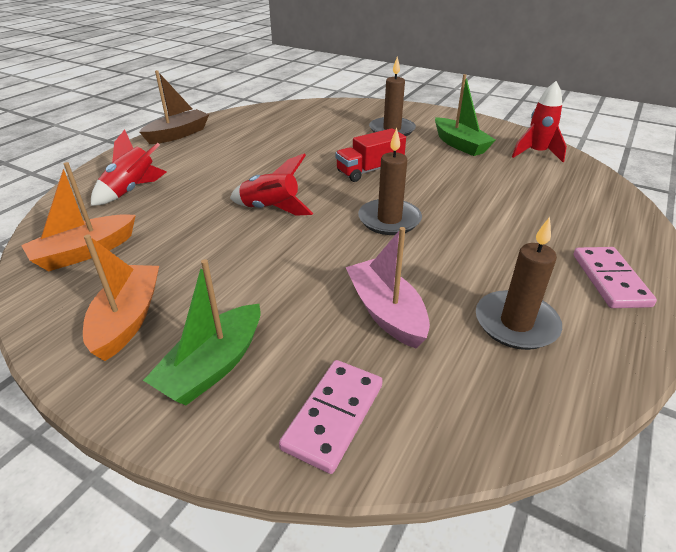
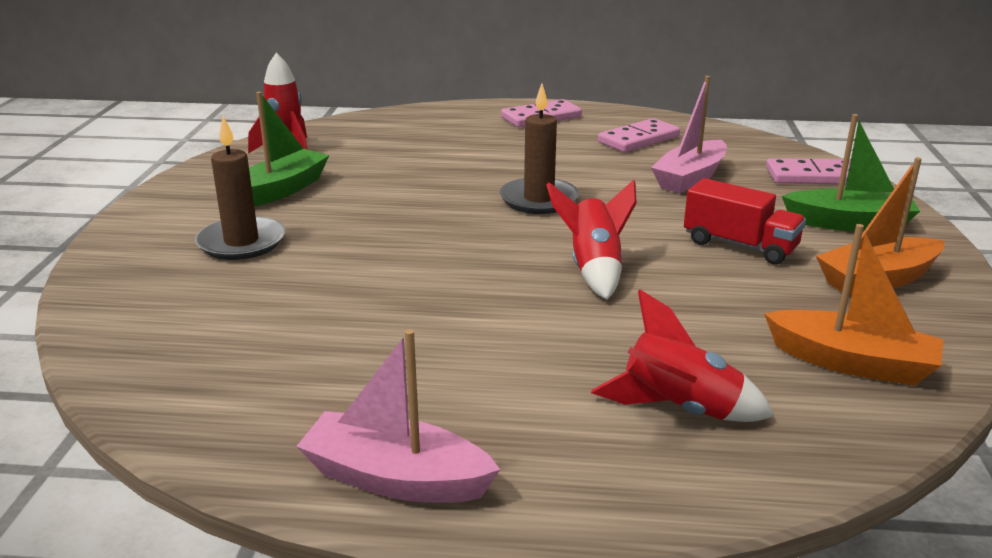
camera: 115 degrees left, 10 degrees down
(178, 134) = (396, 478): brown boat -> pink boat
(369, 170) = (417, 231): red truck -> red truck (740, 246)
(516, 323) = (638, 139): brown candle -> pink domino

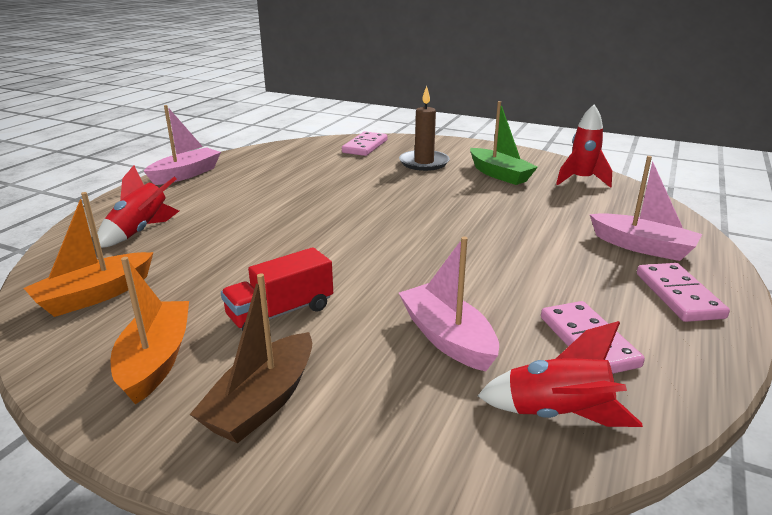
camera: 110 degrees right, 0 degrees up
(460, 126) = (642, 247): none -> pink boat
(539, 200) = (435, 249): brown candle -> none
(593, 269) = (303, 244): red rocket -> red rocket (557, 415)
(813, 176) = (407, 443): pink domino -> pink domino (365, 146)
(849, 223) = (262, 402): green boat -> brown boat

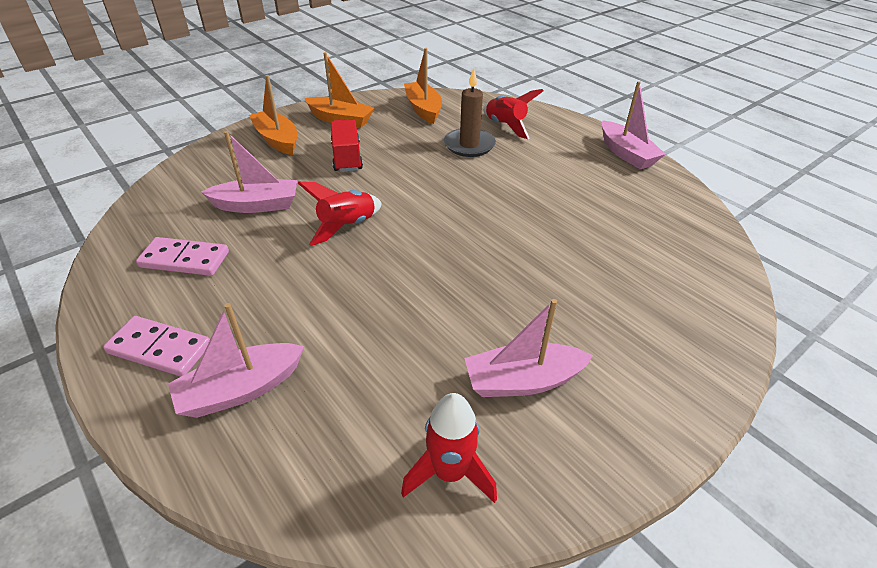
camera: 115 degrees right, 15 degrees up
(262, 402) = (277, 140): brown boat -> orange boat
(365, 146) = (695, 290): pink domino -> none
(424, 163) = (604, 322): brown candle -> brown candle (469, 145)
(499, 174) = (522, 381): green boat -> pink boat
(557, 415) = (159, 215): red rocket -> red rocket (347, 227)

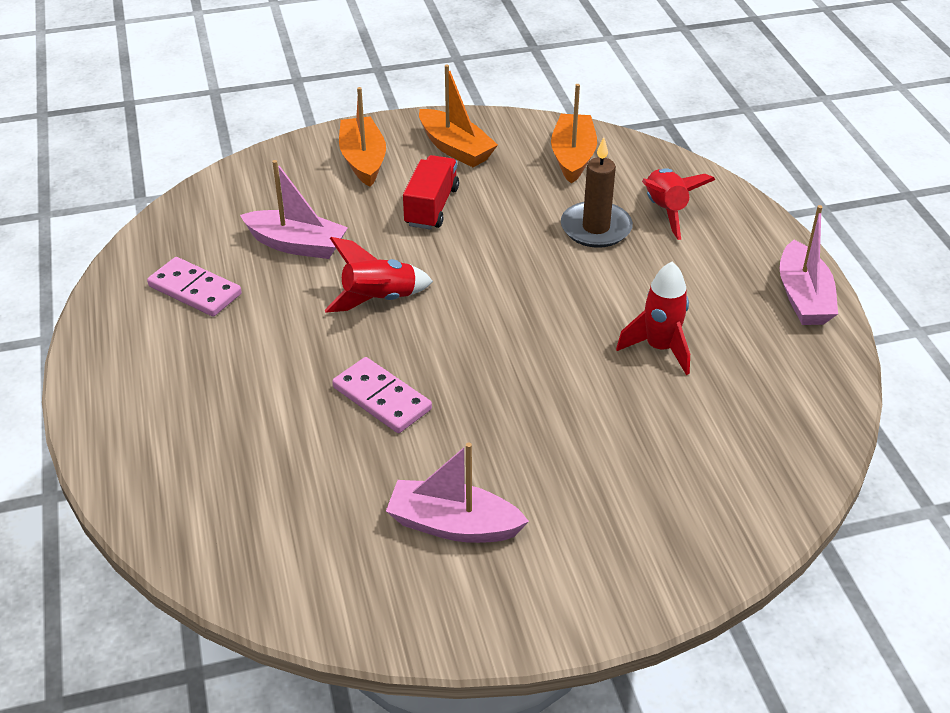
camera: 25 degrees right, 0 degrees up
(159, 349) = (134, 378): pink domino -> pink domino (381, 398)
(241, 389) = (187, 441): pink boat -> none
(449, 473) = (328, 578): red rocket -> red rocket (659, 348)

